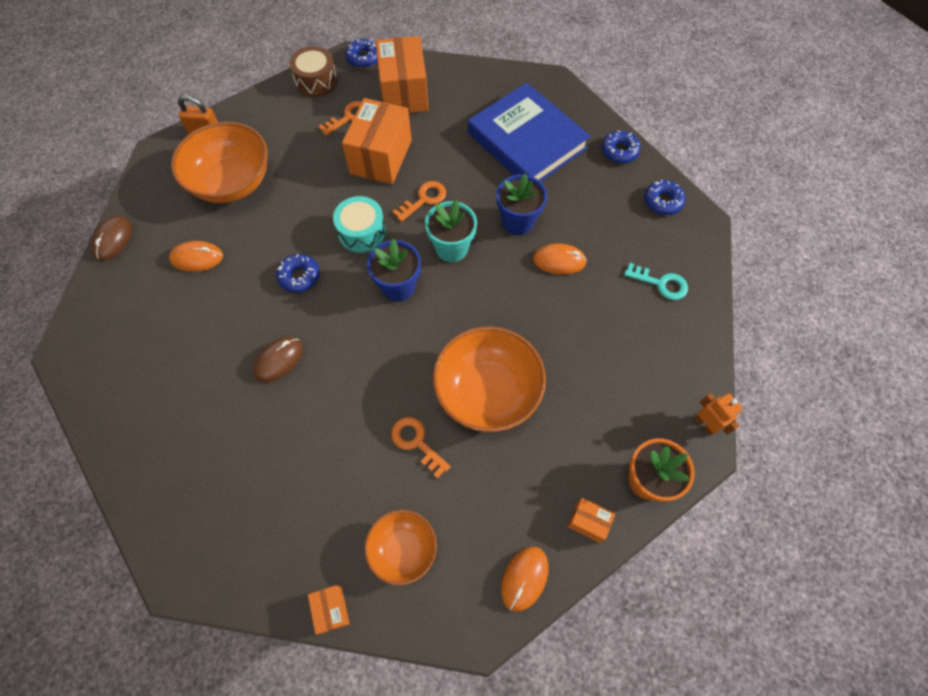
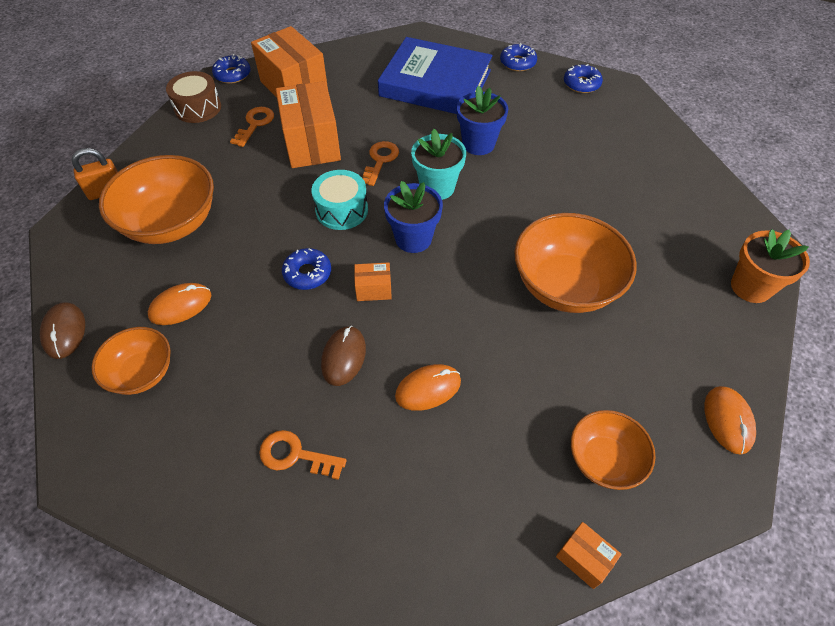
camera: 30 degrees left, 10 degrees down
(142, 299) = (142, 373): none -> orange bowl
(416, 442) = (538, 359): orange key -> orange key (295, 455)
(559, 261) = (537, 158): orange mouse -> orange mouse (428, 388)
(588, 522) = (736, 344): orange box -> orange box (373, 289)
(661, 283) = (631, 140): turquoise key -> none
(705, 424) = (754, 224): orange robot -> none

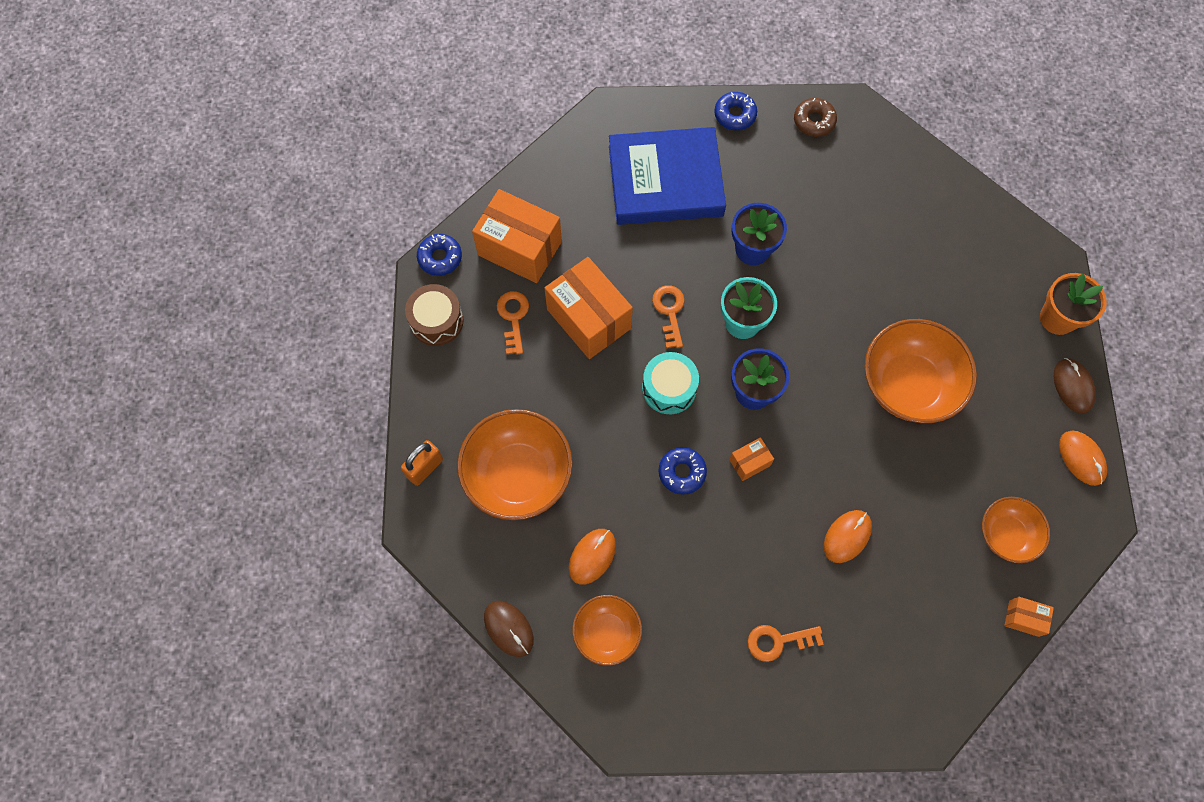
camera: 25 degrees left, 15 degrees up
(343, 357) = (763, 539): brown mouse -> brown mouse (1073, 386)
(581, 84) = (814, 121): blue donut -> brown donut

